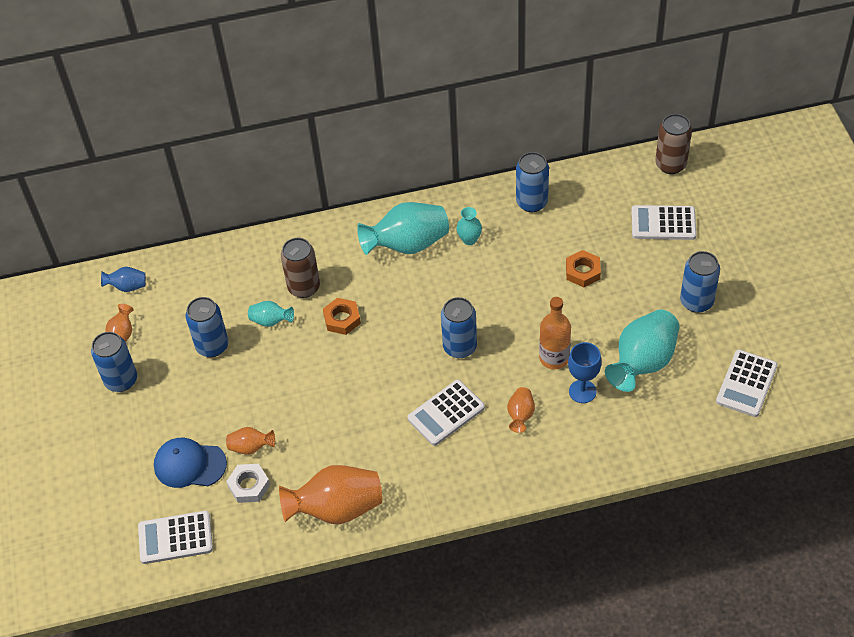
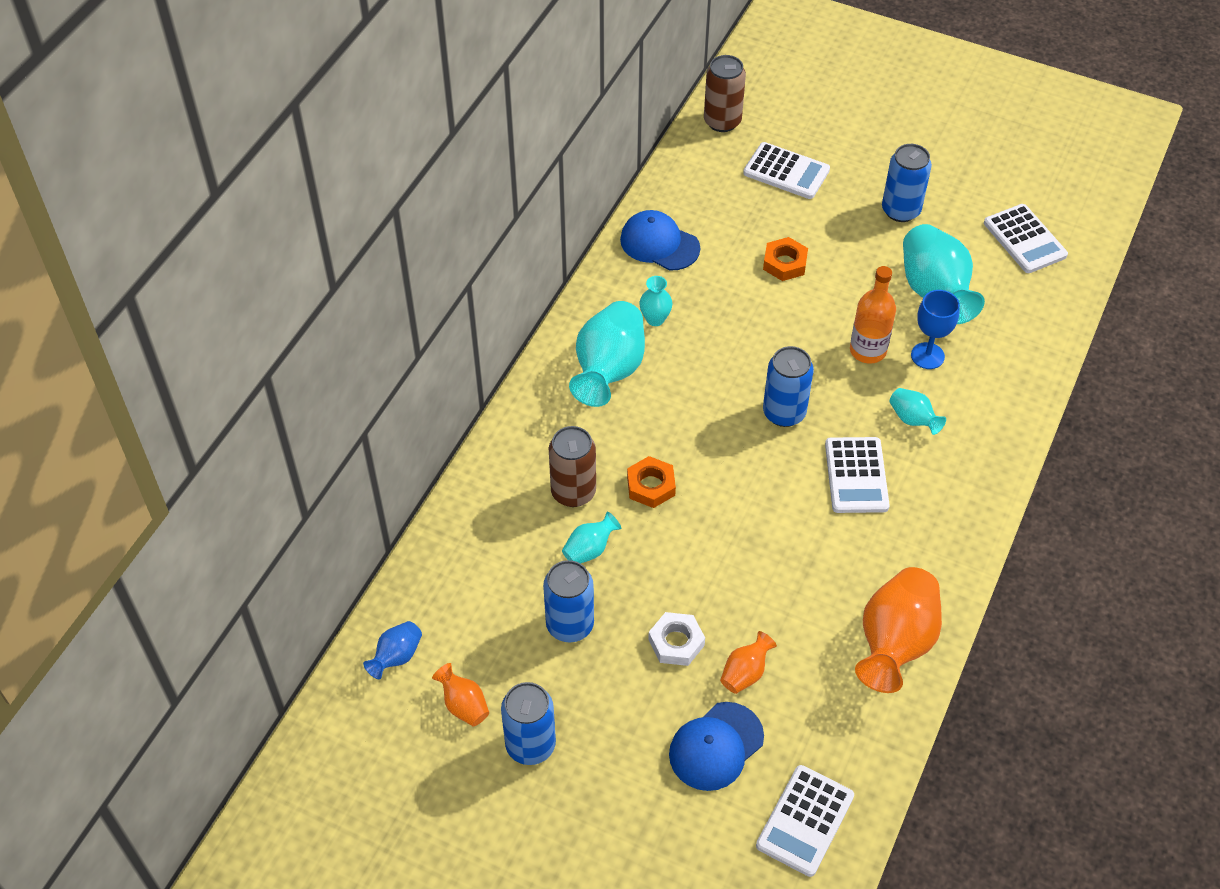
camera: 55 degrees left, 0 degrees up
(249, 486) = (795, 706): white nut -> white nut (676, 642)
(520, 415) = (913, 419): orange vase -> turquoise vase
(532, 202) = (659, 244): blue can -> blue cap
(663, 223) = (786, 172): white calculator -> white calculator turned 105 degrees counterclockwise

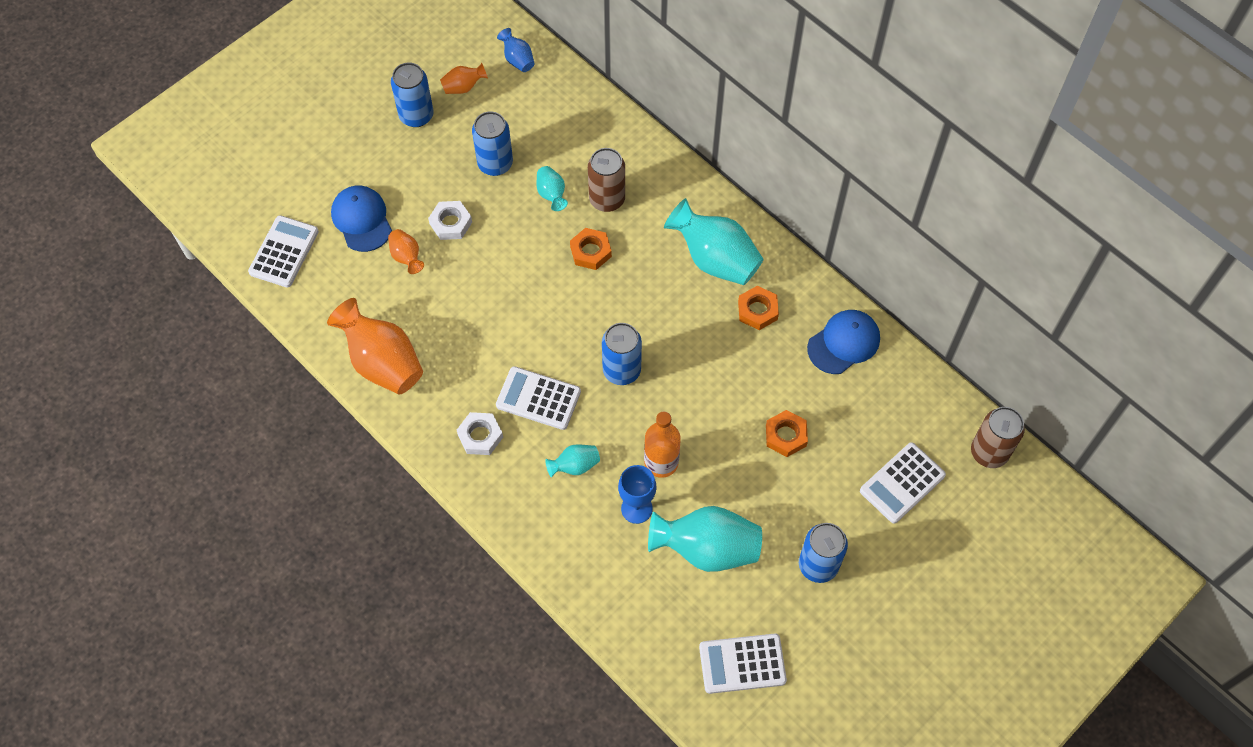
camera: 110 degrees right, 10 degrees up
(655, 319) = (757, 310): turquoise vase -> orange nut
(805, 821) = (284, 252): white calculator -> white calculator turned 60 degrees clockwise
(928, 514) = (480, 436): none -> white nut

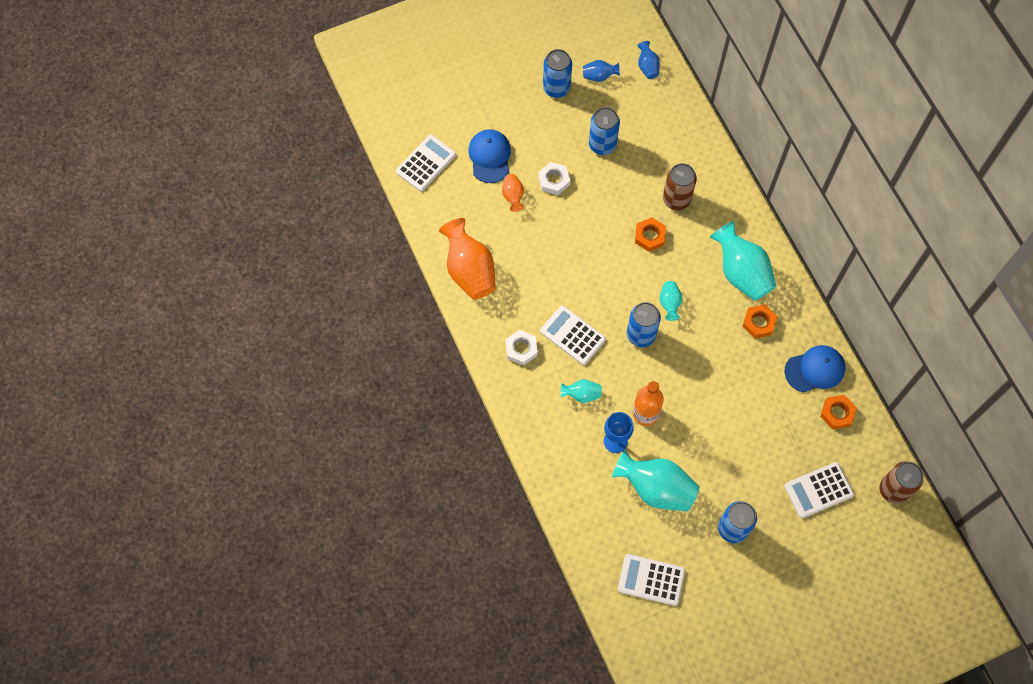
camera: 20 degrees right, 5 degrees up
(463, 87) = (599, 76): orange vase -> blue vase
(551, 194) = (636, 182): turquoise vase -> turquoise vase (669, 303)
(786, 436) = (744, 425): orange nut -> orange nut (837, 413)

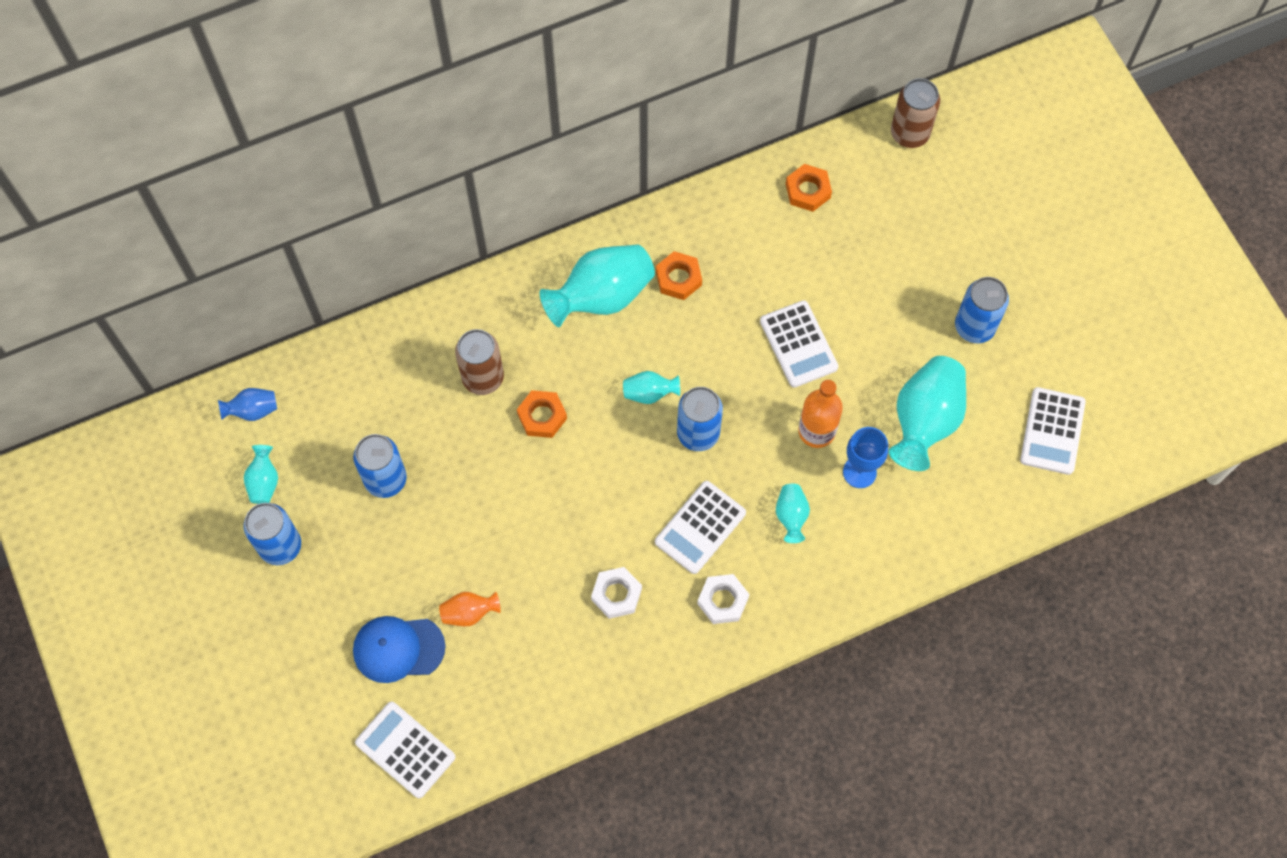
camera: 90 degrees left, 0 degrees up
(469, 270) = (595, 678): orange vase -> none
(554, 180) = (444, 551): white nut -> white nut (616, 594)
(599, 76) = (264, 481): blue vase -> turquoise vase
(815, 369) = (746, 213): blue cap -> none
(818, 490) = (915, 220): white calculator -> white calculator (798, 344)

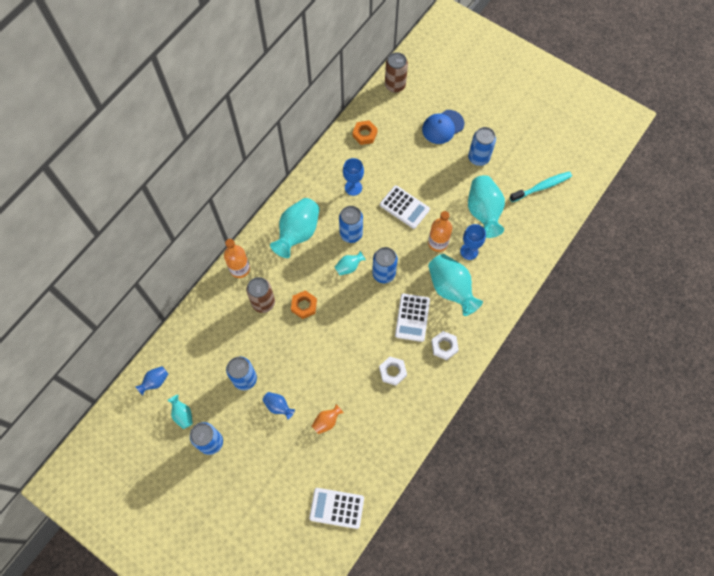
camera: 30 degrees left, 0 degrees up
(398, 649) = (302, 459): blue cap -> blue cap (443, 127)
(410, 549) = (278, 406): none -> blue vase
(478, 305) = (240, 269): none -> orange bottle
(678, 278) = (329, 205): orange nut -> none
(685, 342) = (351, 234): none -> blue can
(735, 269) = (353, 187): none -> blue goblet
(791, 516) = (451, 289): turquoise vase -> turquoise vase, size x2.04
(1052, 431) = (542, 187): white calculator -> turquoise toothbrush

